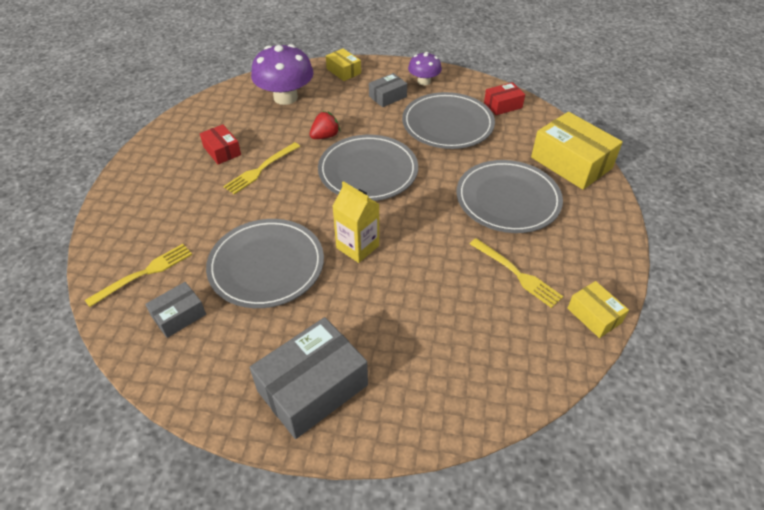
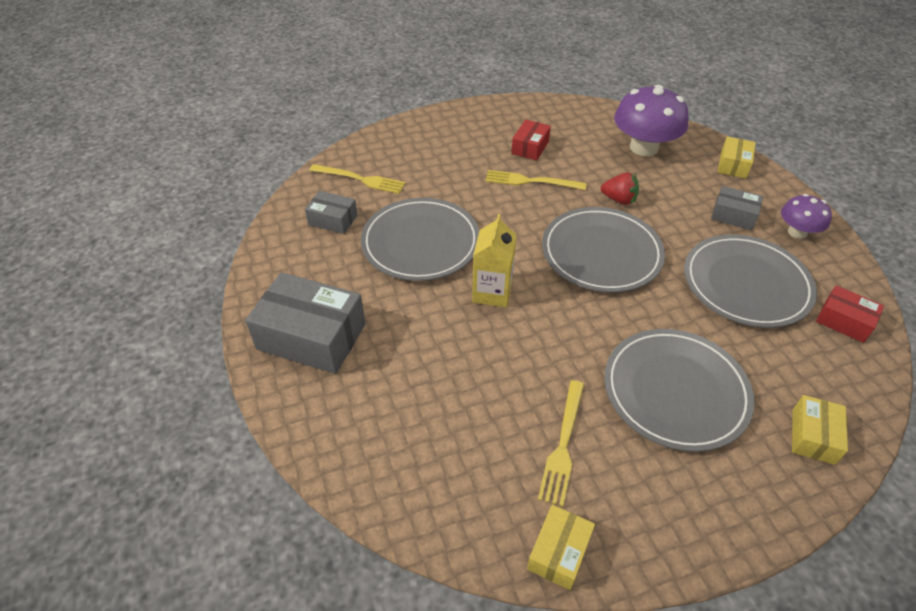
camera: 60 degrees right, 0 degrees up
(571, 163) = (813, 436): yellow box -> yellow box, size x0.53

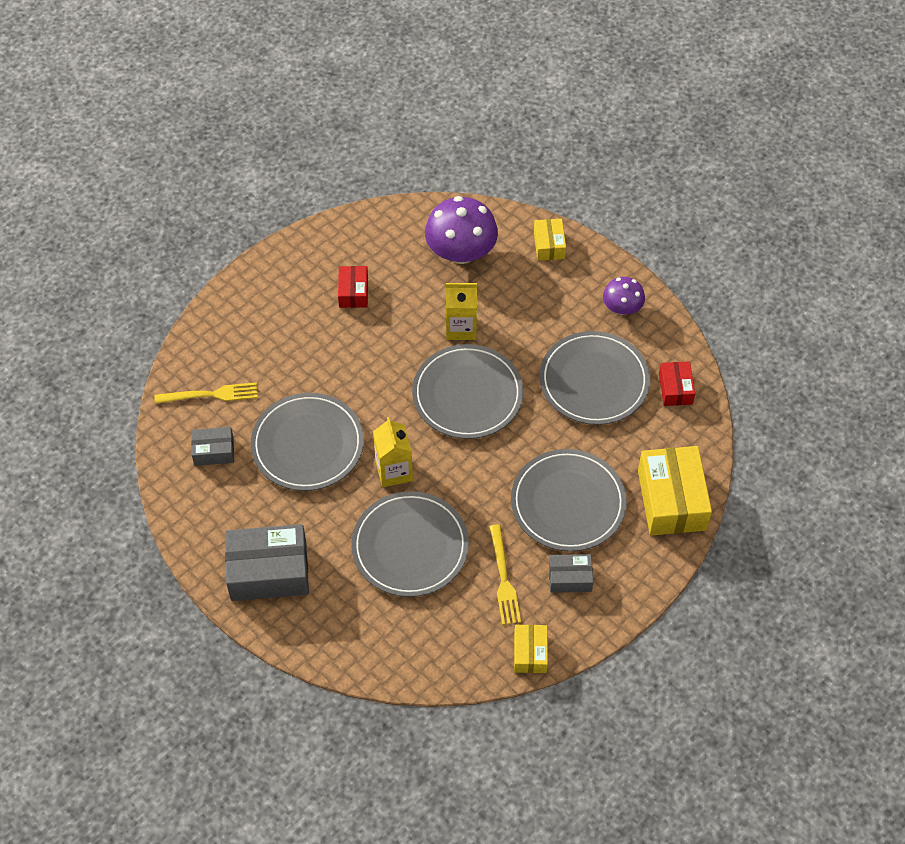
camera: 25 degrees left, 10 degrees up
(471, 368) = (410, 546): none -> grey plate
(531, 181) = (373, 336): yellow fork -> none
(619, 199) = (461, 328): red strawberry -> yellow carton
(733, 215) = (565, 309): grey box -> grey box (570, 578)
(813, 436) = (671, 500): yellow box -> yellow box, size x1.88
(844, 321) = (675, 389): red box -> red box turned 75 degrees clockwise

